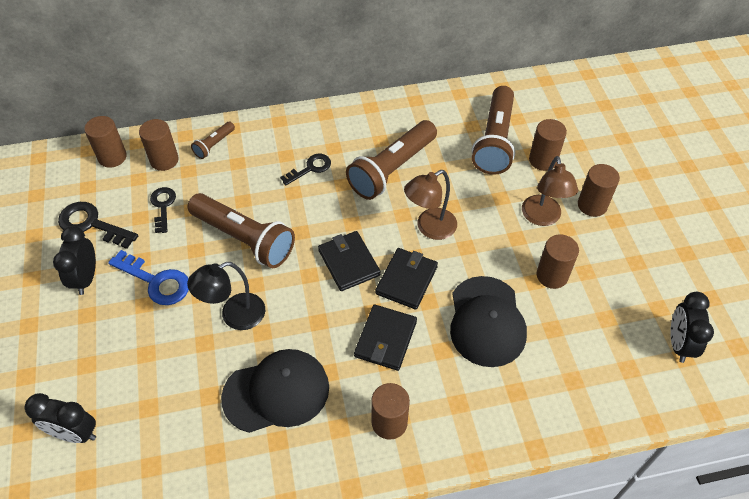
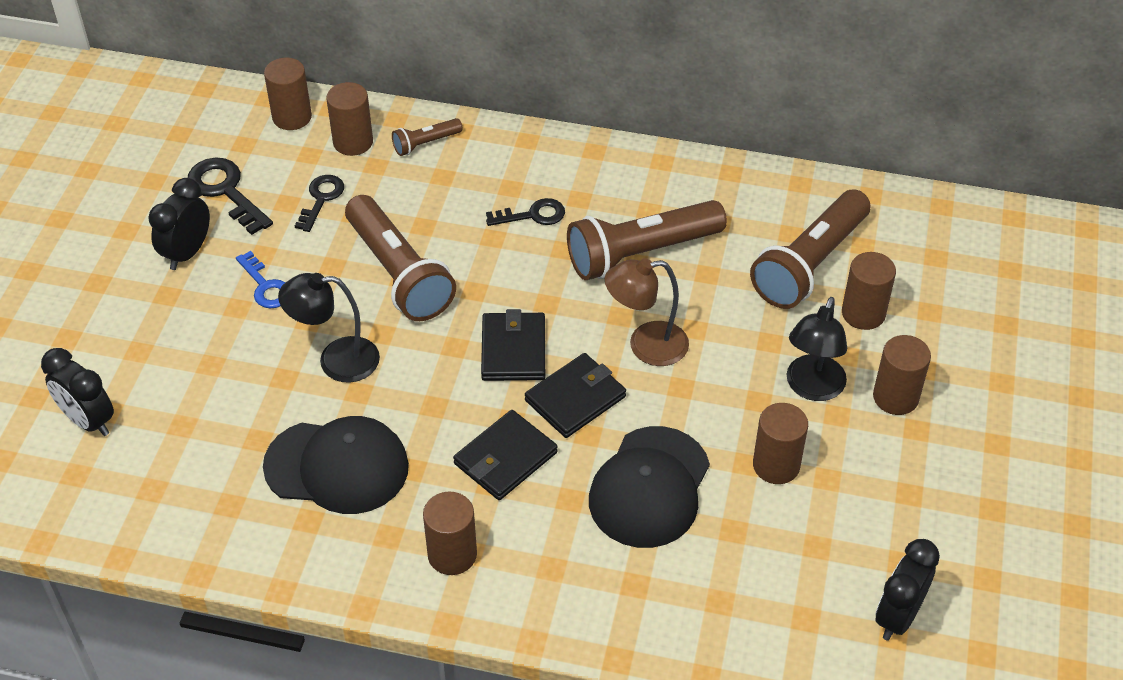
camera: 25 degrees right, 5 degrees down
(156, 281) = (265, 286): blue key -> blue key, size x0.66
(542, 218) = (812, 388): brown lamp -> black lamp

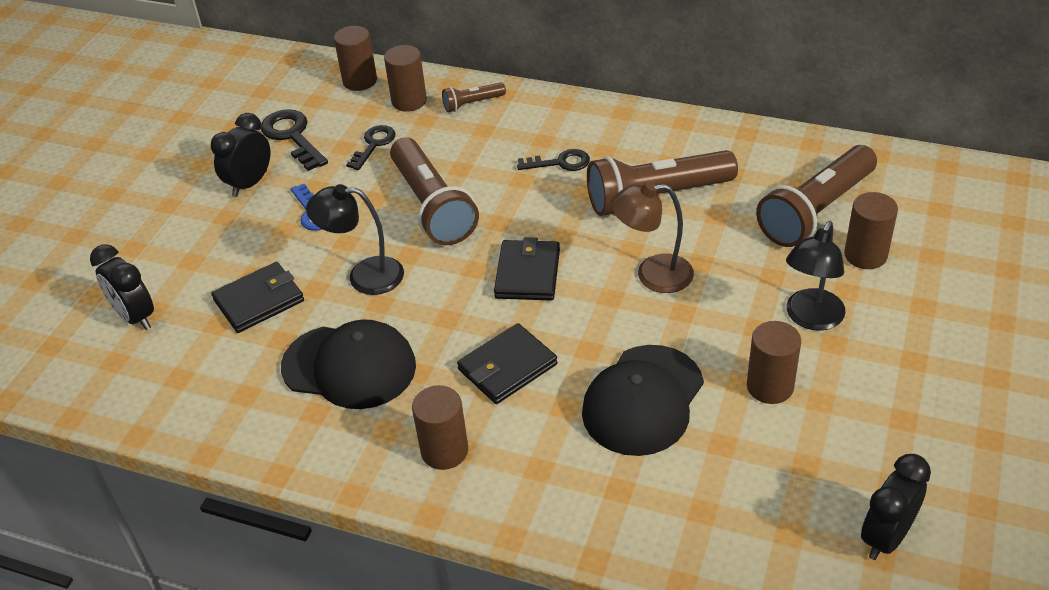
camera: 10 degrees right, 5 degrees down
(575, 398) = (580, 318): black wallet -> black wallet (259, 300)
(895, 397) = (894, 330): brown cylinder -> none

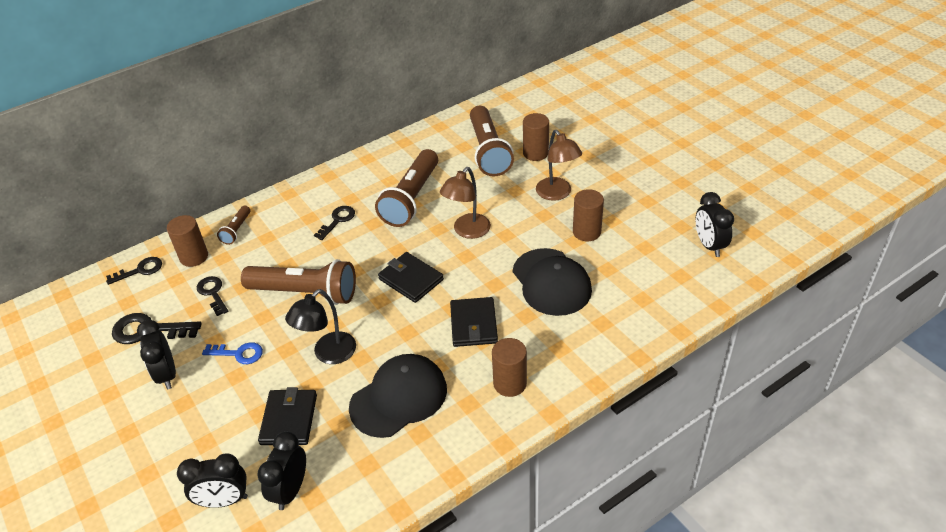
camera: 55 degrees left, 0 degrees up
(176, 356) = (290, 490): none -> black clock
(360, 81) = (140, 270): brown cylinder -> black key
(810, 318) = (557, 194): black lamp -> brown lamp

